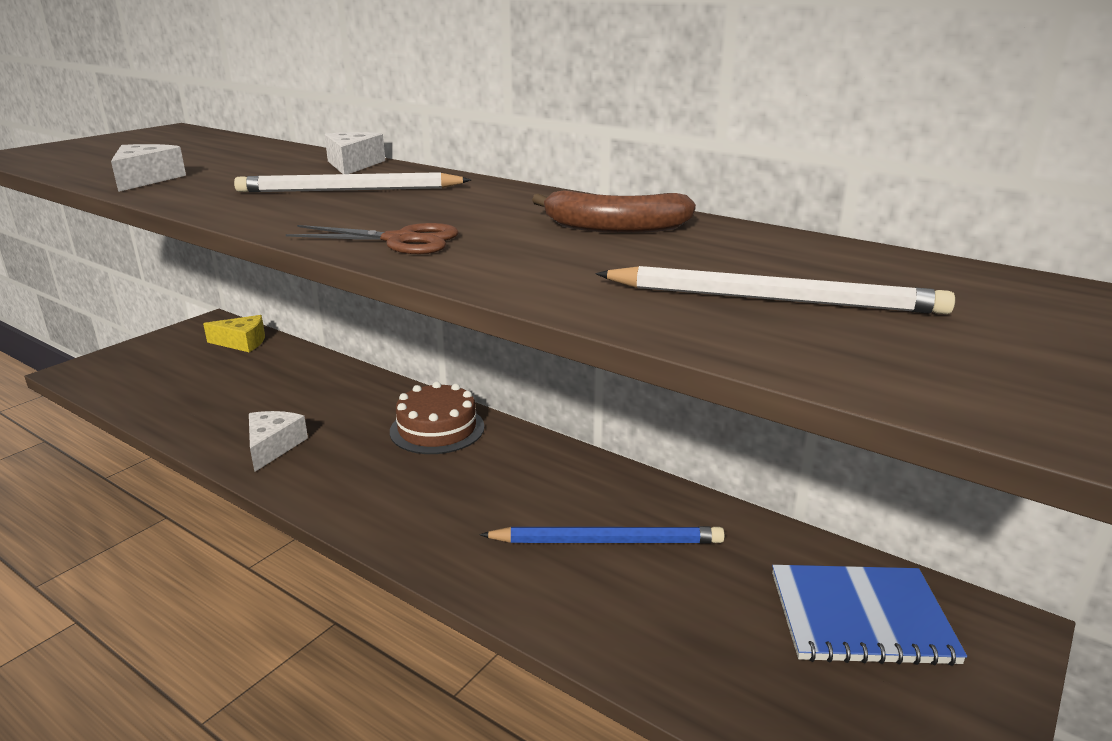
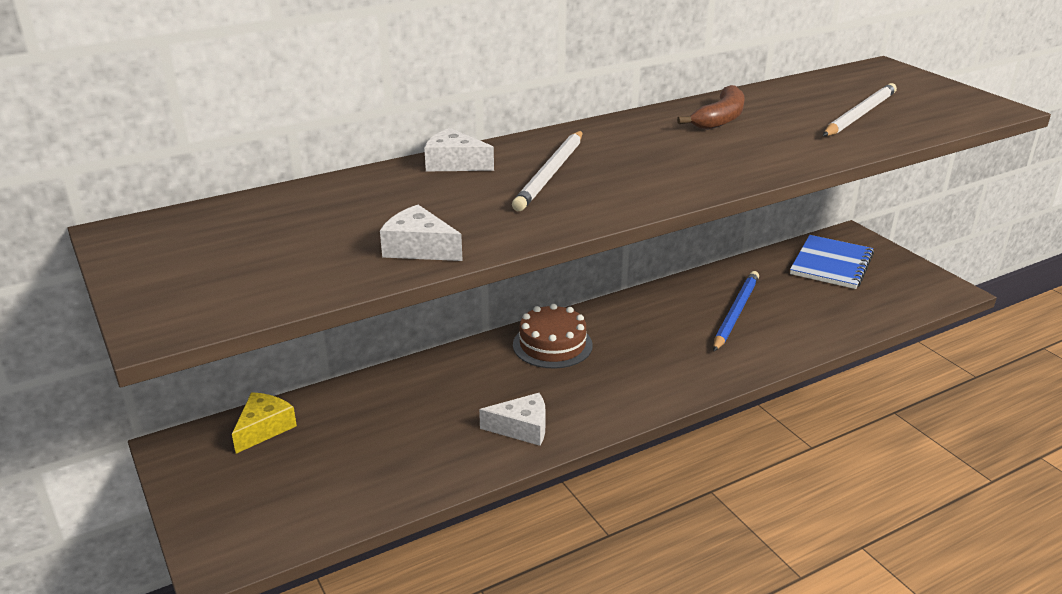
camera: 65 degrees left, 5 degrees up
(273, 446) = (522, 428): white cheese -> white cheese turned 150 degrees clockwise
(400, 240) = (709, 173): brown scissors -> none

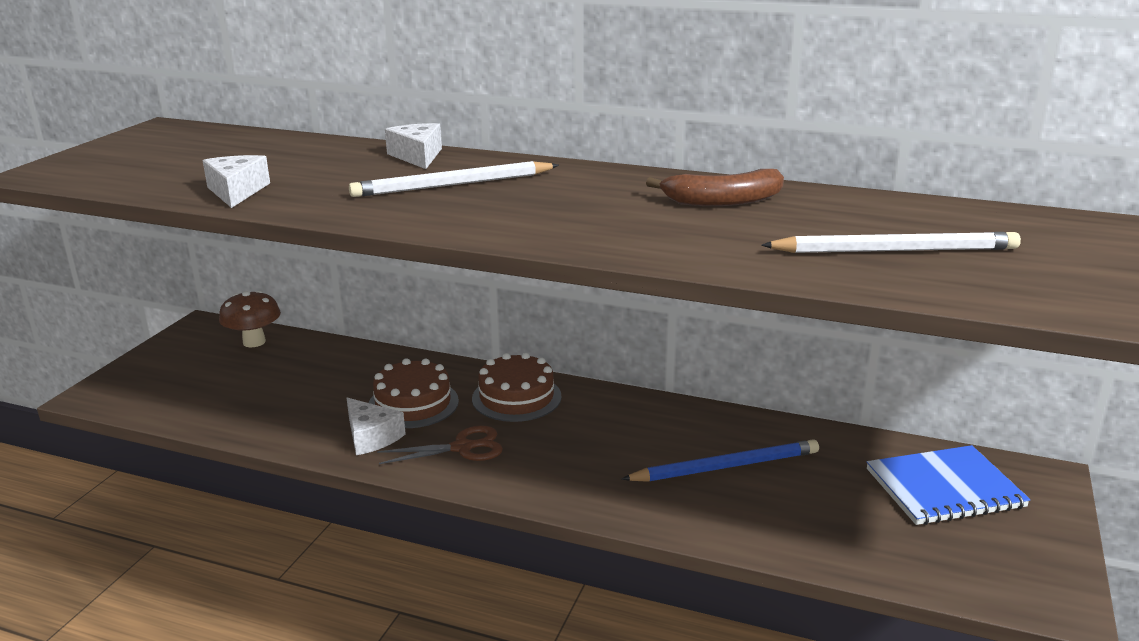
camera: 50 degrees right, 5 degrees down
(264, 428) = (254, 342): yellow cheese -> brown mushroom
(498, 390) = (413, 404): none -> brown cake
(591, 395) = (462, 448): none -> brown scissors

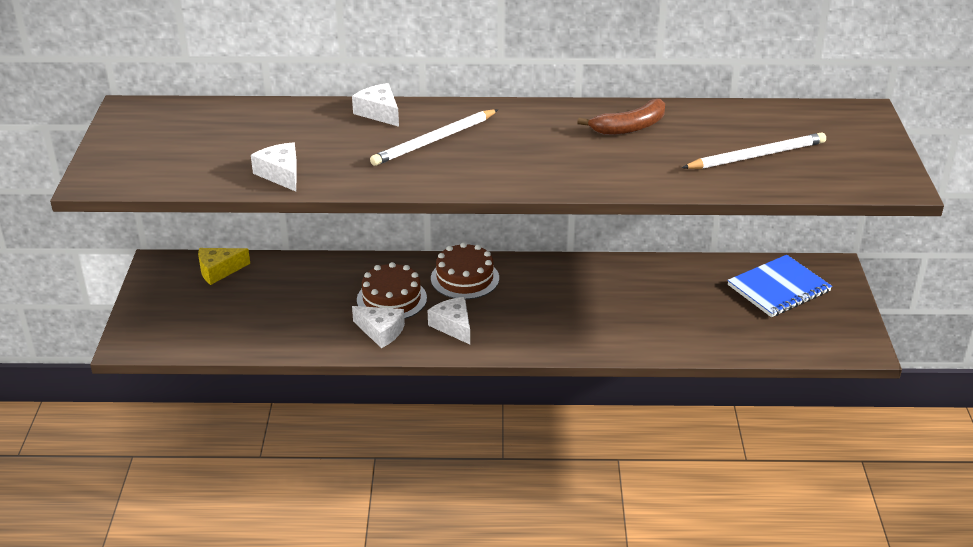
camera: 20 degrees left, 10 degrees up
(254, 342) = (219, 270): brown mushroom -> yellow cheese
(462, 448) = (453, 326): brown scissors -> white cheese
(725, 466) = (638, 302): blue pencil -> none

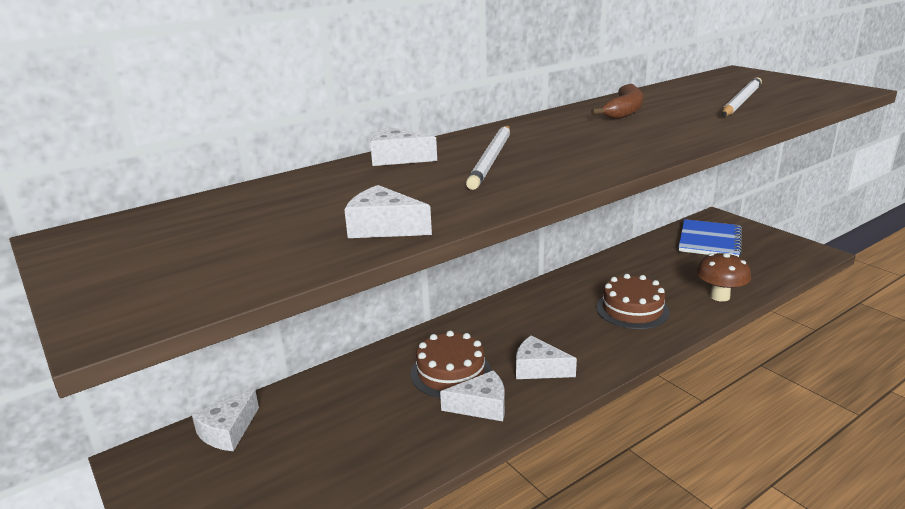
camera: 35 degrees left, 10 degrees down
(219, 270) = (228, 431): yellow cheese -> white cheese
(465, 278) = (491, 327): brown cake -> brown cake (632, 309)
(687, 342) = (719, 296): none -> brown mushroom

